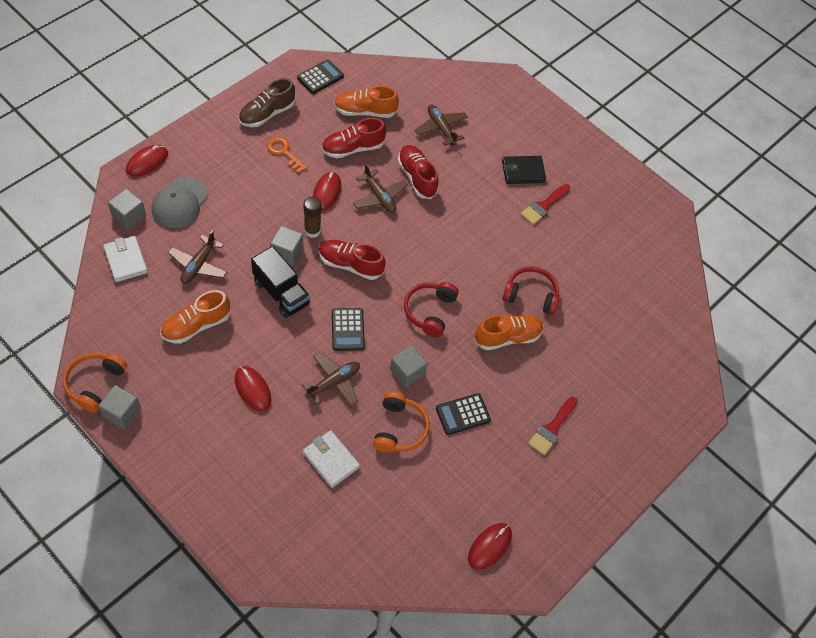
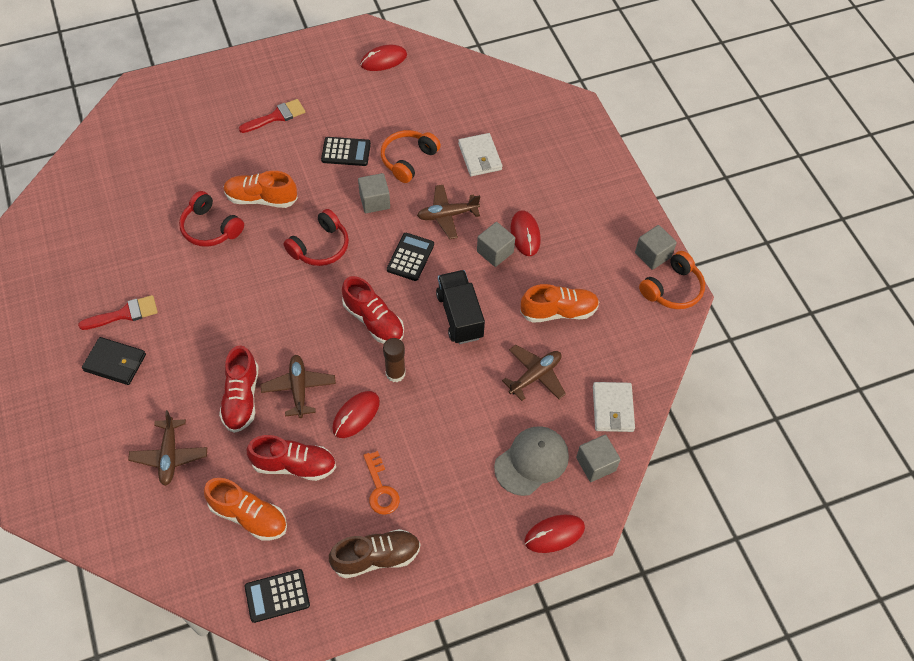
camera: 150 degrees left, 0 degrees up
(287, 252) = (434, 358): grey cube -> grey cube (495, 252)

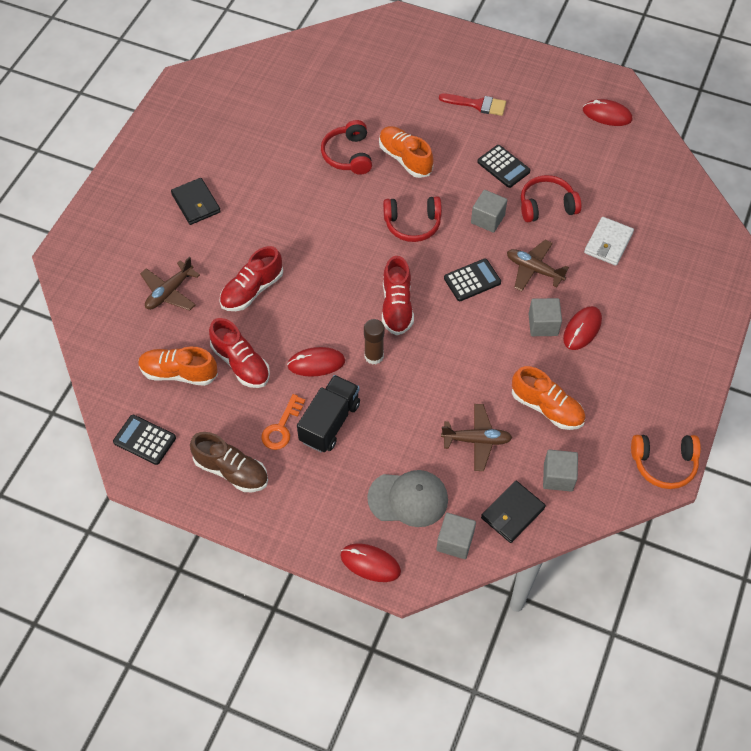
camera: 45 degrees right, 0 degrees up
(124, 314) = (233, 174): red brush -> none
(249, 516) = (179, 373): orange shoe -> orange shoe turned 120 degrees clockwise
(299, 389) = (296, 314): brown plane -> none
(408, 160) = (546, 206): orange headphones -> red headphones
(459, 316) = (465, 351): black truck -> black truck (329, 422)
(612, 408) = (512, 513): white wallet -> black wallet
(653, 255) = (676, 424): grey cube -> grey cube (558, 477)

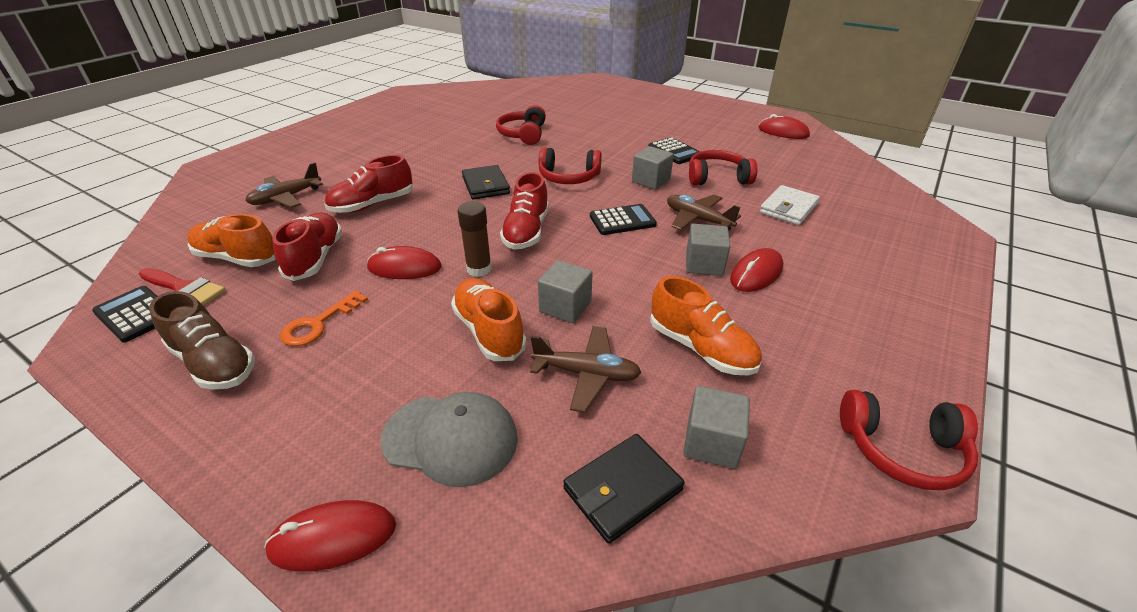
camera: 10 degrees right, 20 degrees down
(196, 203) = (362, 148): black wallet -> black wallet (485, 185)
(241, 363) = (315, 258): red shoe -> red shoe turned 150 degrees counterclockwise
(329, 422) = (386, 326): black truck -> none
(370, 563) = (333, 538): red mouse -> red mouse turned 45 degrees counterclockwise
(405, 159) = (577, 140): orange shoe -> orange shoe (489, 331)
(455, 541) = (504, 523): grey cube -> grey cube (565, 307)
(477, 104) = (655, 119): red brush -> red brush (184, 288)
(664, 464) = (902, 449): orange headphones -> red headphones

